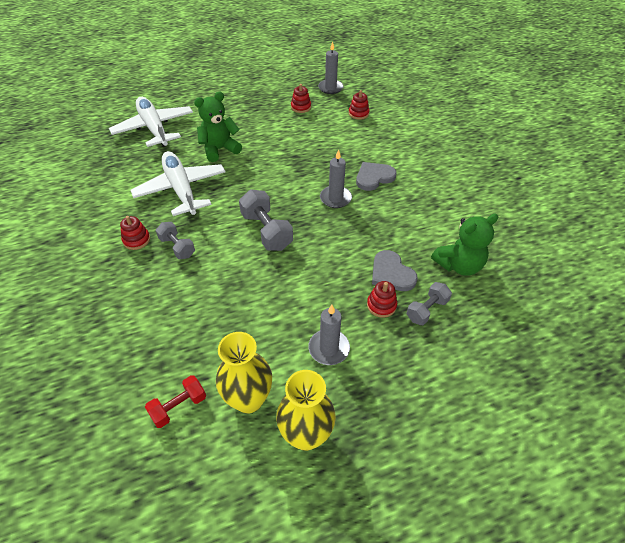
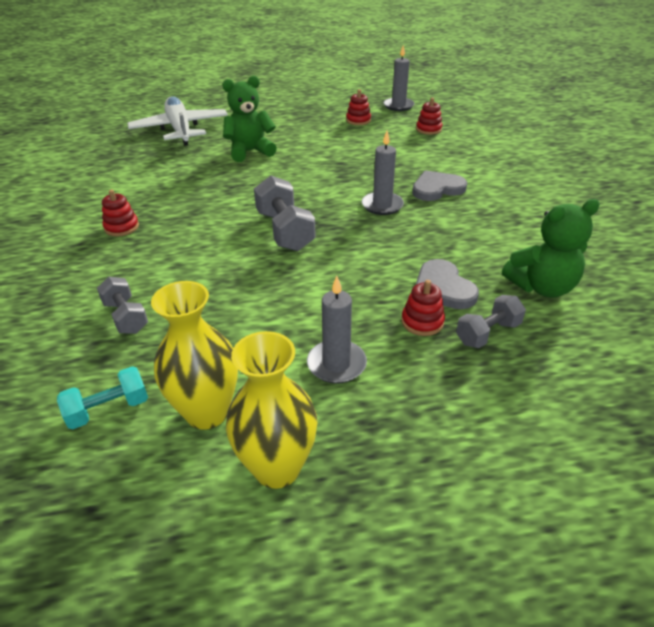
camera: 10 degrees right, 10 degrees down
(177, 247) = (168, 238): grey dumbbell -> grey dumbbell (126, 317)
(179, 406) = (108, 409): red dumbbell -> turquoise dumbbell
(181, 189) = (192, 184): white plane -> none

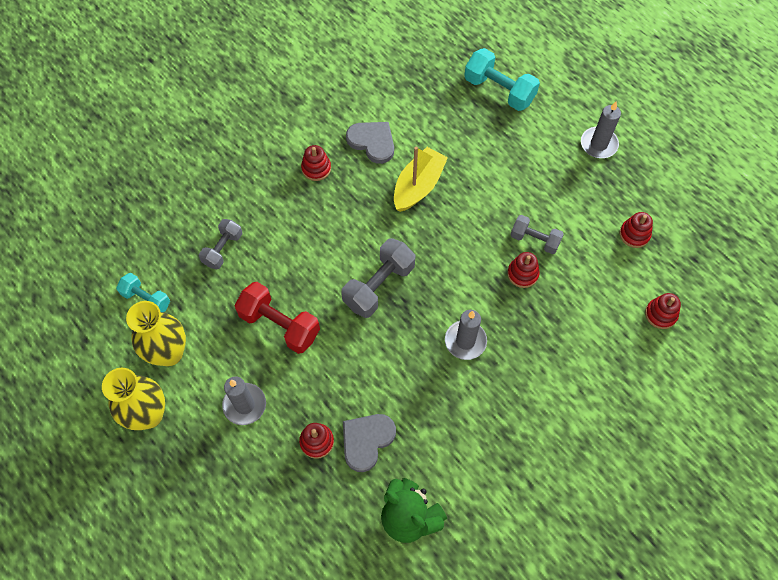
camera: 60 degrees right, 25 degrees up
(180, 130) = (499, 90): white plane -> turquoise dumbbell
(213, 183) = (418, 186): none -> yellow boat
(250, 152) = (495, 177): green teddy bear -> none
(263, 304) = (279, 325): none -> red dumbbell
(346, 165) = (522, 274): none -> red stacking toy
(398, 106) = (705, 256): grey candle -> grey candle (598, 144)
(437, 188) = (526, 375): grey heart -> grey heart (372, 142)
(487, 333) = (327, 492): grey dumbbell -> grey dumbbell (534, 240)

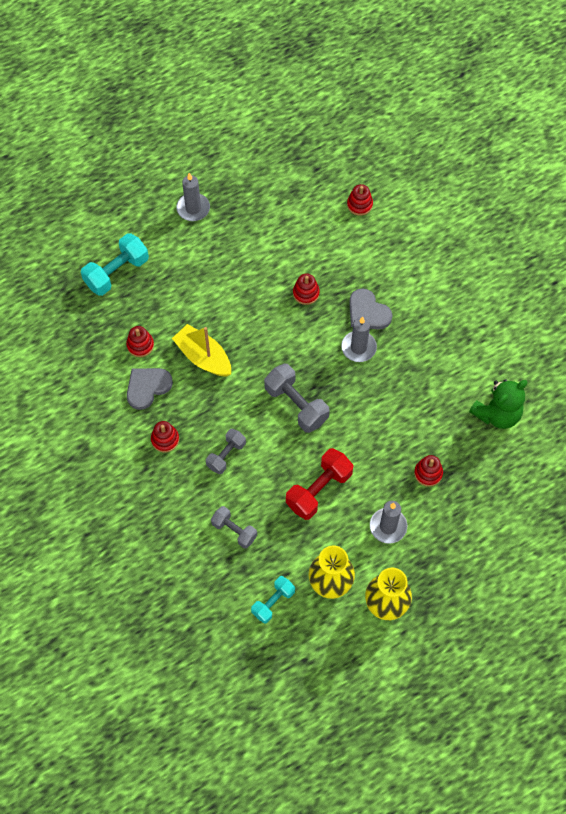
camera: 80 degrees left, 0 degrees up
(366, 440) = (432, 435): grey heart -> grey heart (368, 312)
(534, 240) = (276, 277): grey dumbbell -> grey dumbbell (226, 455)
(634, 234) = (285, 204): red stacking toy -> red stacking toy (140, 345)

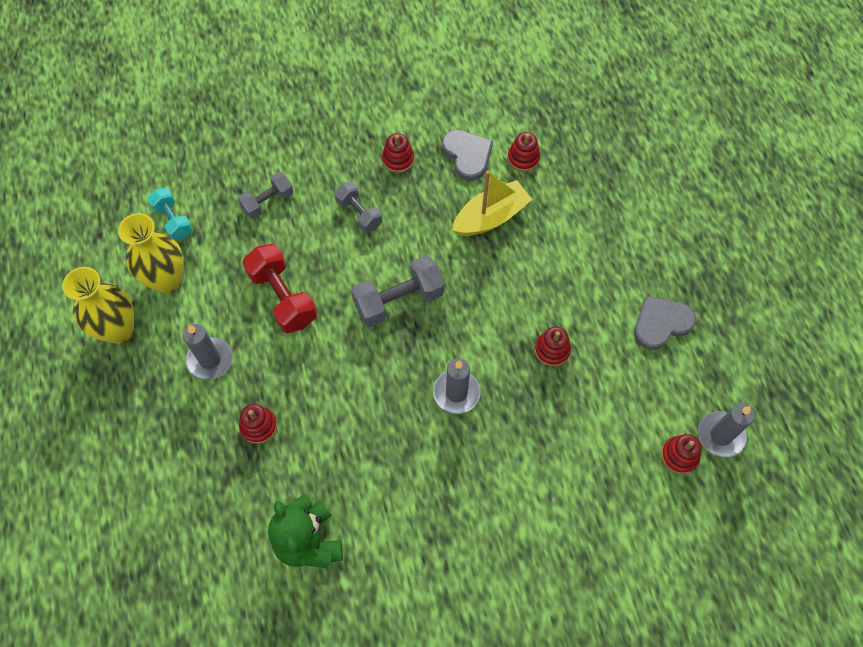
camera: 105 degrees right, 0 degrees up
(117, 272) = (626, 153): turquoise dumbbell -> none
(193, 208) = (705, 250): grey candle -> grey candle (720, 435)
(368, 312) = (505, 418): grey heart -> grey heart (661, 323)

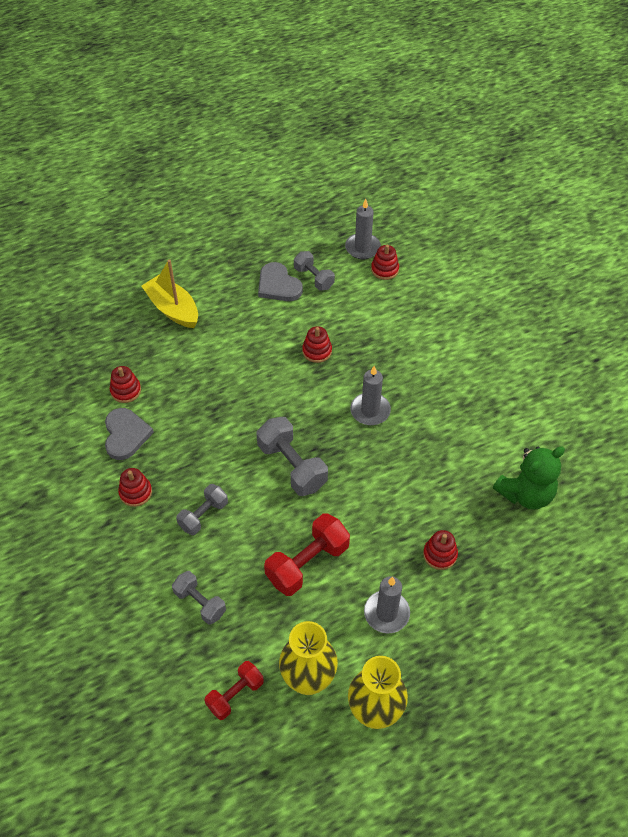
camera: 100 degrees left, 10 degrees down
(173, 220) = (235, 695): turquoise dumbbell -> red dumbbell
(467, 155) = (125, 435): grey heart -> grey heart turned 120 degrees clockwise
(490, 217) = (194, 408): yellow boat -> yellow boat (173, 309)
(670, 366) = (314, 278): none -> grey dumbbell

